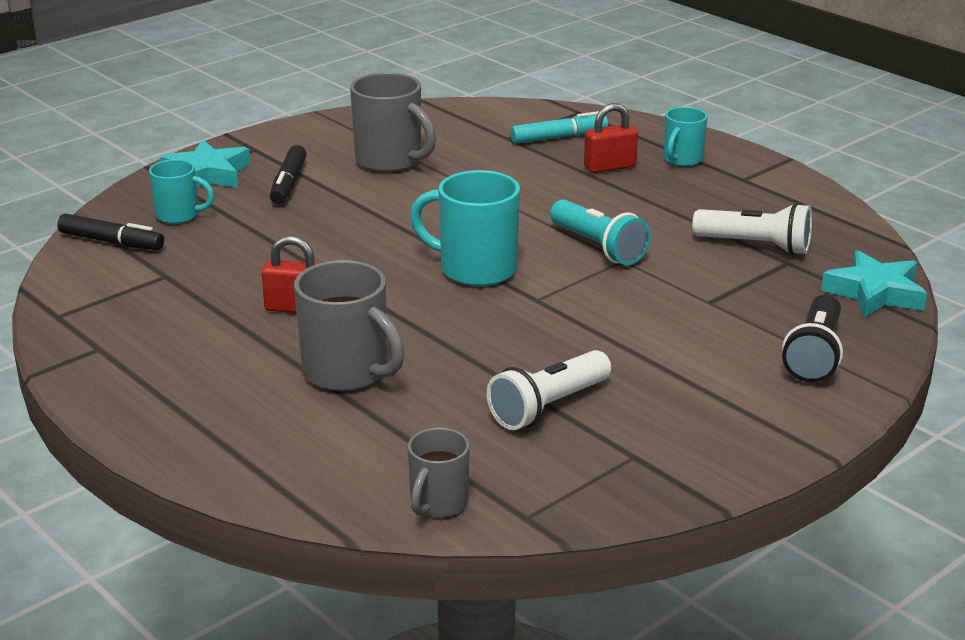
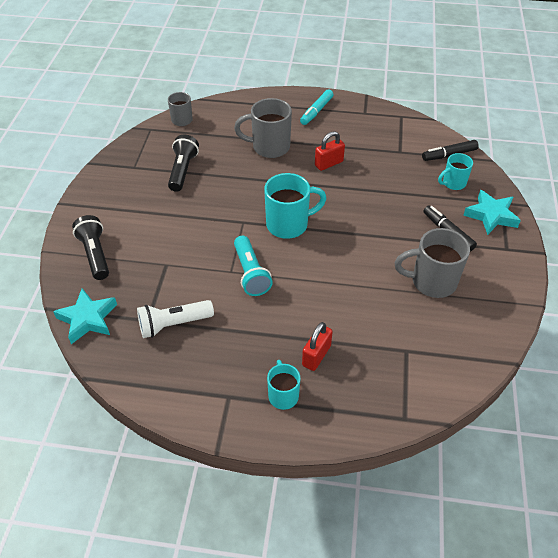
camera: 140 degrees right, 20 degrees up
(548, 407) = (183, 170): white flashlight -> black flashlight
(559, 137) = (379, 372): turquoise marker -> turquoise marker (316, 111)
(598, 247) = (251, 273): turquoise flashlight -> turquoise flashlight turned 120 degrees counterclockwise

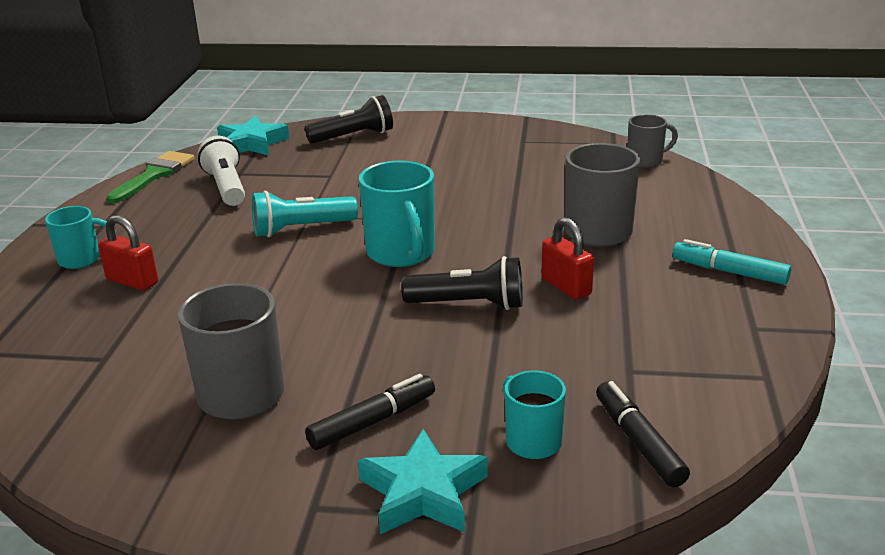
camera: 90 degrees right, 20 degrees down
(137, 379) = (154, 175): none -> green brush
(183, 170) = (521, 170): black flashlight -> black flashlight (469, 304)

